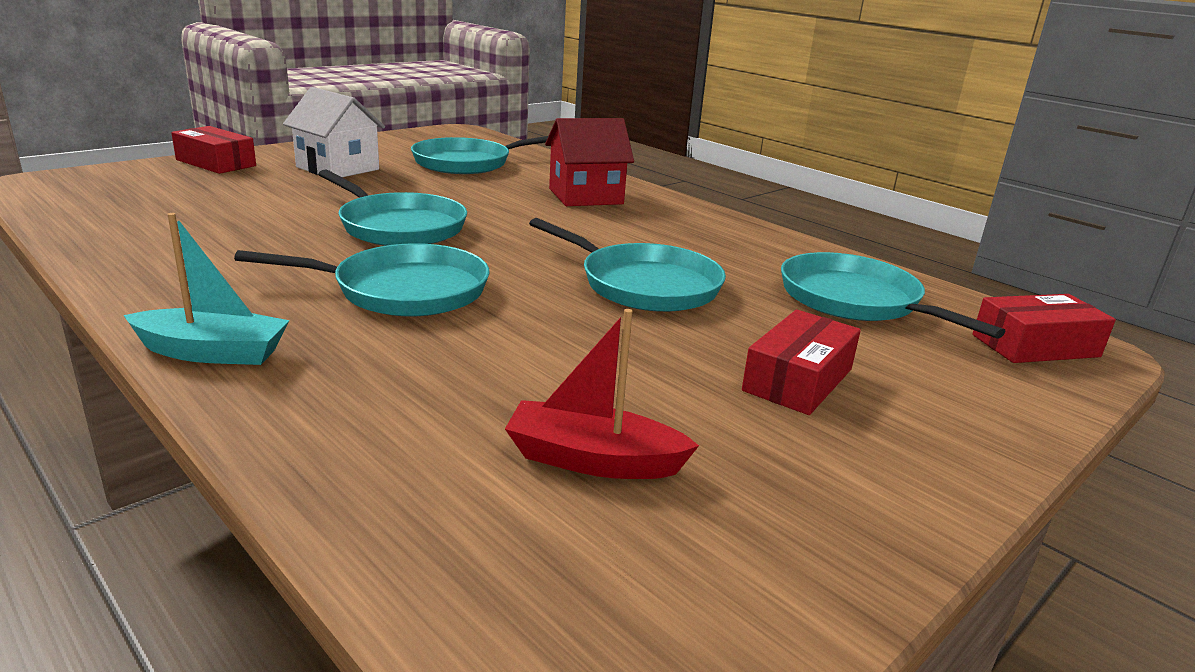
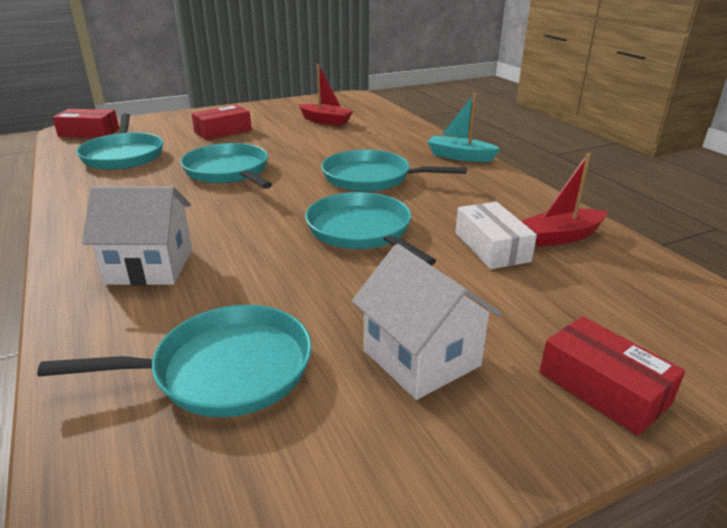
camera: 160 degrees left, 5 degrees up
(144, 233) = (561, 237): none -> red boat
(245, 221) = (491, 247): none -> white box
(585, 196) = (150, 266): red house -> white house

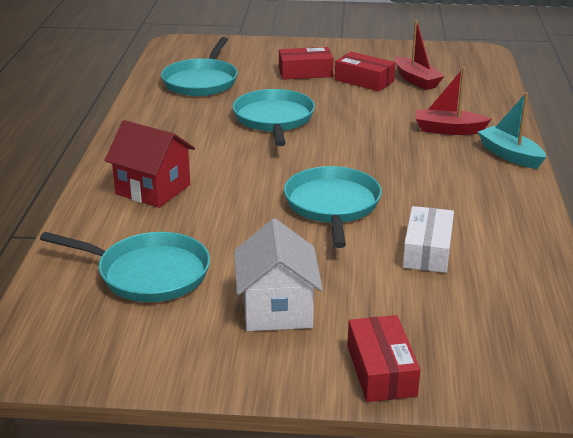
camera: 30 degrees right, 0 degrees up
(89, 133) = (190, 49): red box -> red box (364, 80)
(150, 266) = (153, 189): white house -> red house
(371, 178) = (393, 157): turquoise pan -> none
(561, 237) = (504, 261): red boat -> red boat (448, 130)

